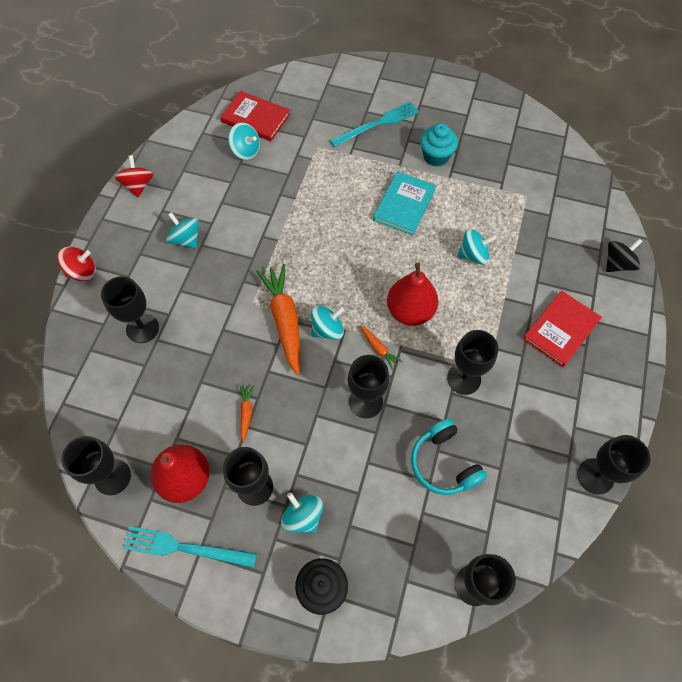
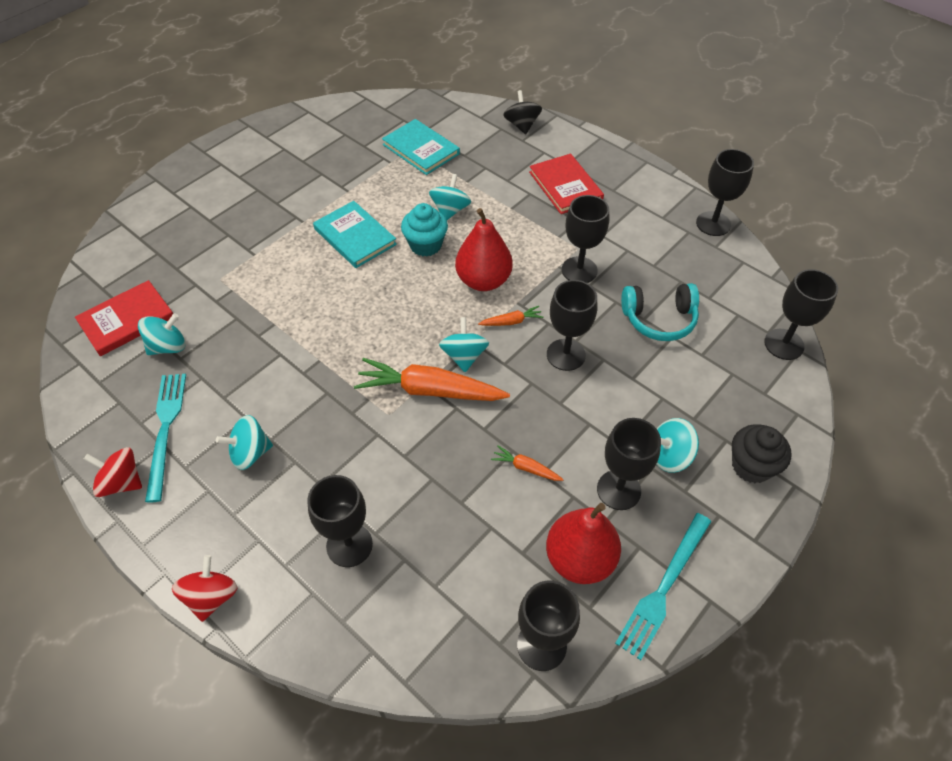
camera: 65 degrees left, 10 degrees down
(377, 124) = (234, 218): turquoise fork -> turquoise fork (165, 430)
(436, 156) = (315, 190): turquoise cupcake -> turquoise cupcake (425, 245)
(530, 203) = (421, 149): none -> turquoise book

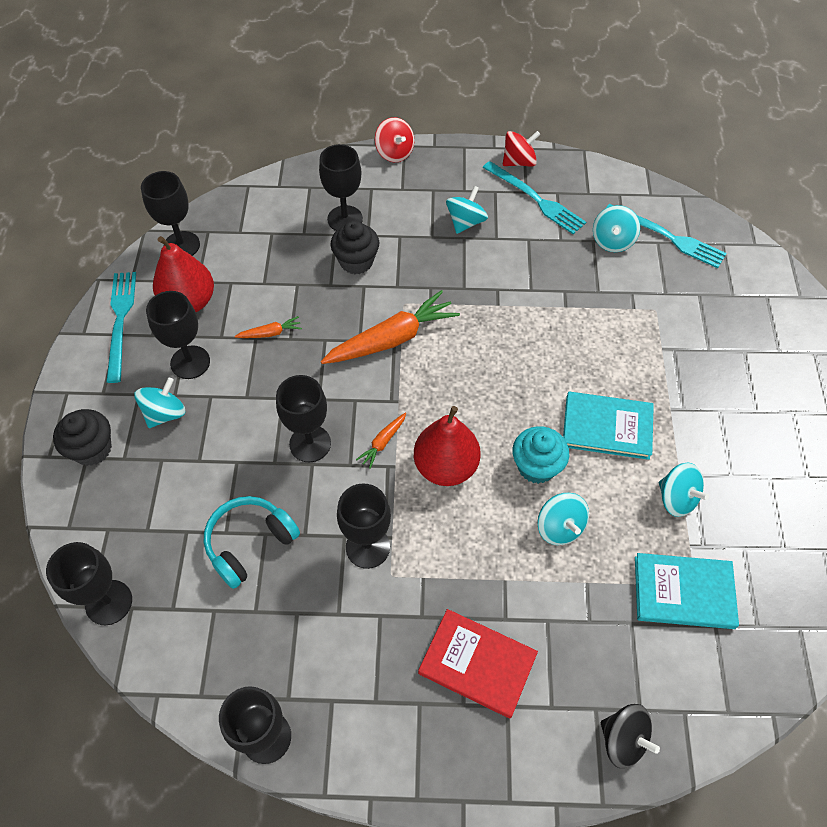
camera: 140 degrees right, 5 degrees up
(127, 320) = (668, 237): red book -> turquoise fork
(386, 485) = (356, 261): none -> black cupcake
(464, 356) = (393, 383): turquoise spinning top -> turquoise spinning top (676, 498)

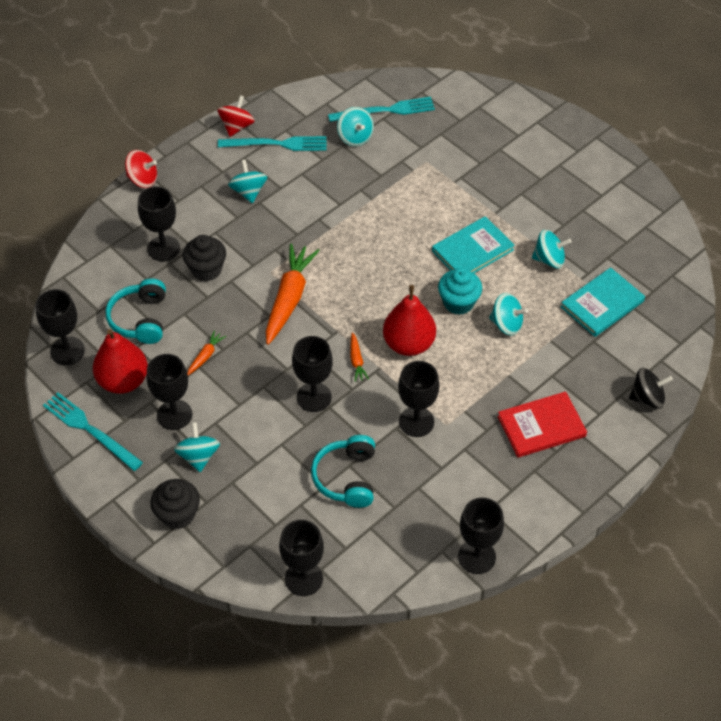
camera: 45 degrees left, 5 degrees down
(260, 262) = (140, 319): none -> turquoise headphones

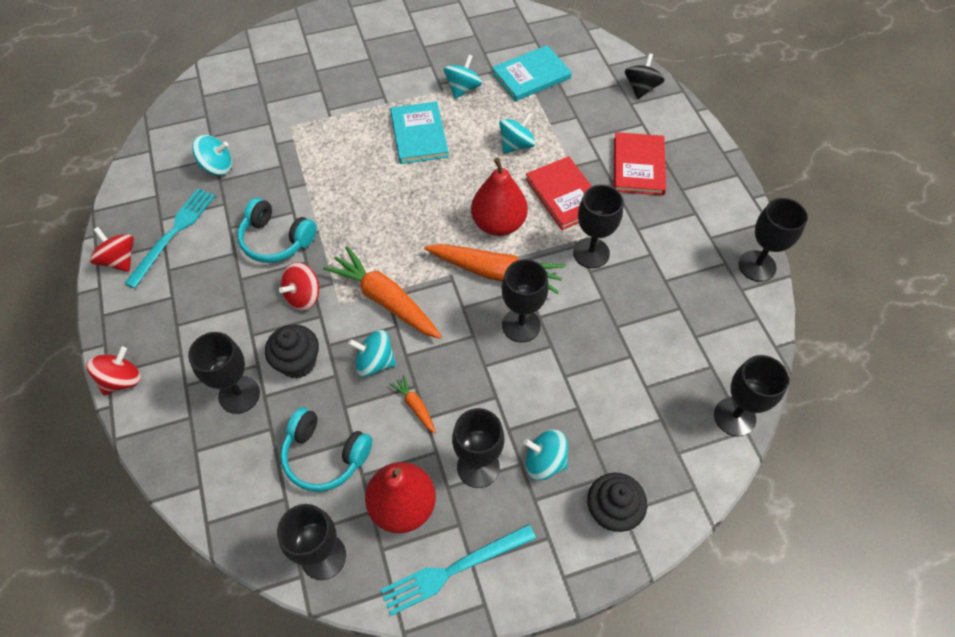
camera: 65 degrees left, 5 degrees up
(248, 191) = (218, 283): turquoise spinning top -> turquoise spinning top (375, 362)
(264, 247) = (303, 296): none -> red spinning top
(346, 478) = (630, 334): turquoise headphones -> turquoise headphones (276, 240)
(356, 361) = (496, 272): orange carrot -> orange carrot, size x2.19
(385, 110) = (203, 131): turquoise fork -> none
(458, 302) = (472, 168): turquoise cupcake -> none
(470, 381) = (564, 195): none -> red book
(602, 304) = (531, 76): turquoise book -> turquoise book turned 75 degrees clockwise

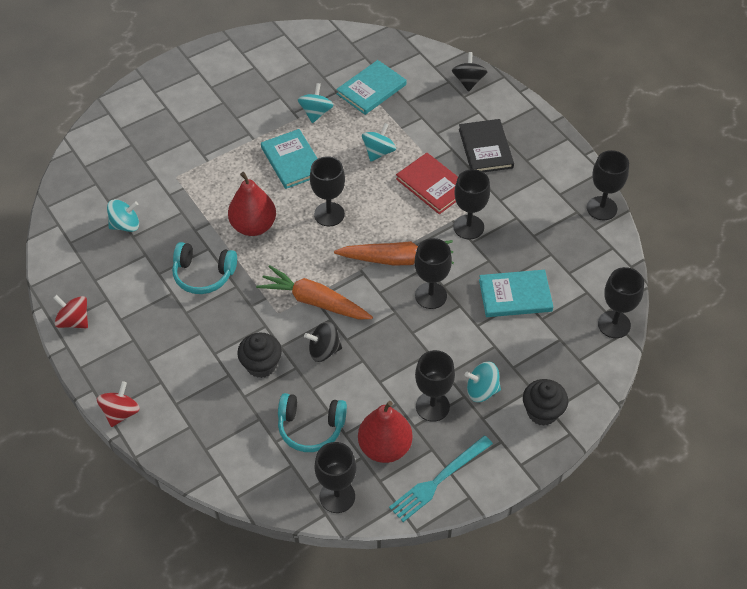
camera: 15 degrees left, 5 degrees down
(173, 234) = (111, 289): turquoise fork -> none
(239, 394) = (223, 400): black goblet -> black goblet (329, 214)
(303, 296) = (245, 314): red spinning top -> none
(375, 362) = (324, 350): turquoise spinning top -> black spinning top
(415, 406) = (368, 375): orange carrot -> none
(498, 224) = (386, 220): red pear -> red pear (253, 226)
(621, 349) = (515, 295): none -> turquoise book
(638, 166) = (485, 148): red book -> black book

